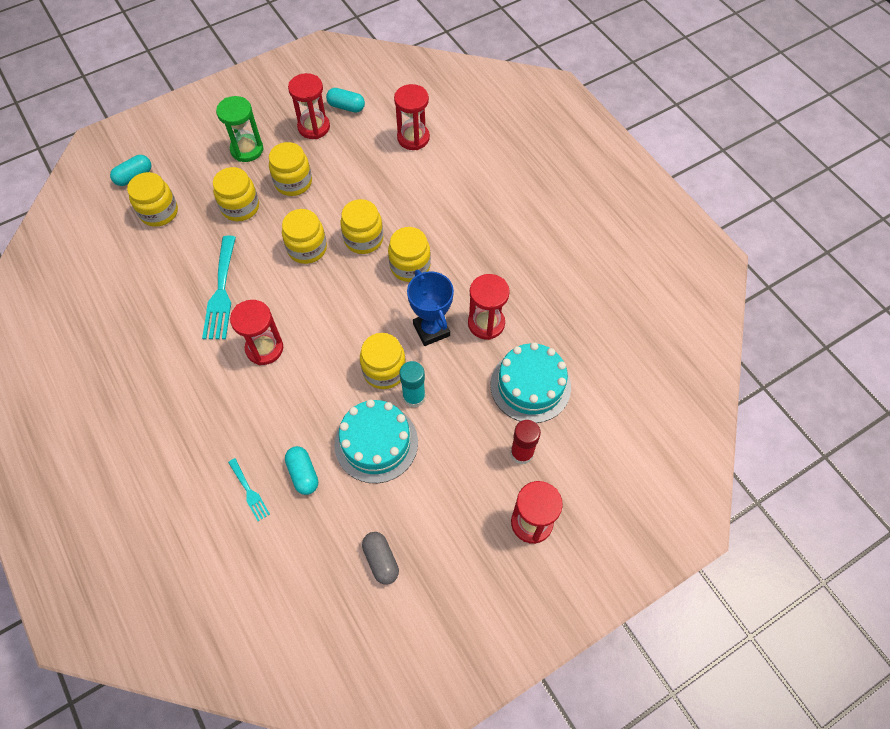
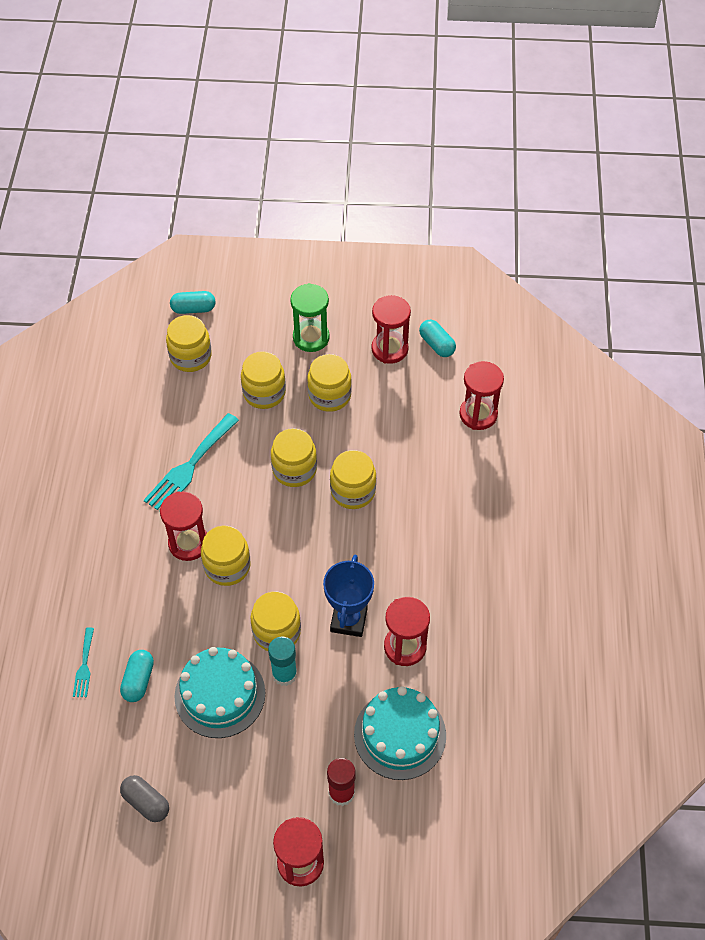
camera: 35 degrees right, 5 degrees down
(381, 560) = (146, 802): grey capsule -> grey capsule turned 60 degrees counterclockwise
(410, 266) = (376, 545): yellow jar -> yellow jar (227, 566)

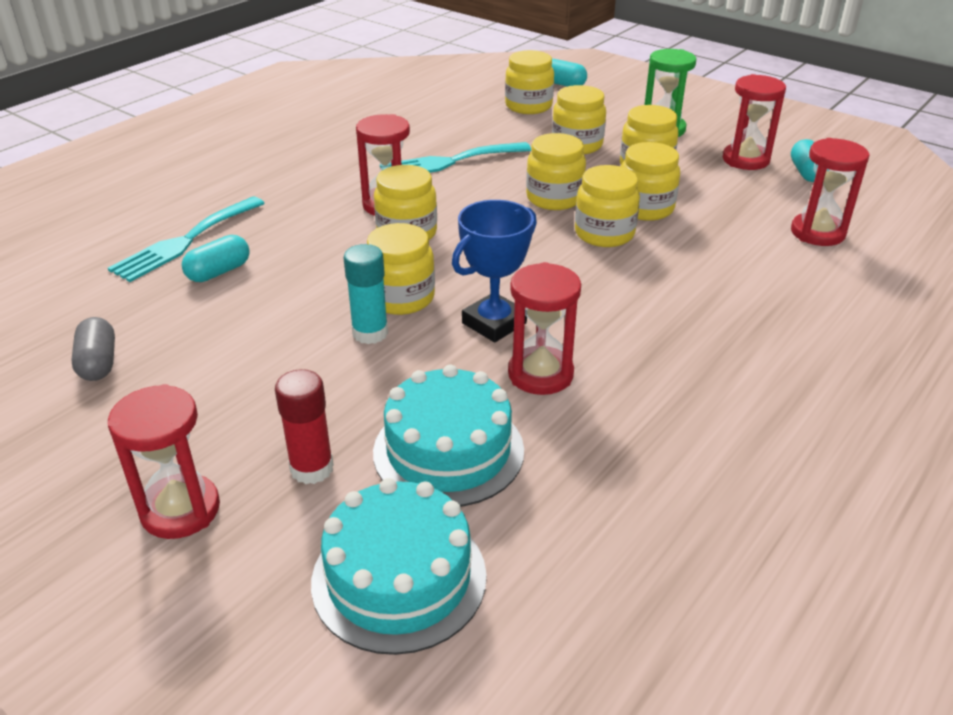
camera: 35 degrees right, 20 degrees down
(84, 666) = (185, 241): turquoise fork -> turquoise fork, size x1.91
(220, 694) = (282, 317): turquoise cake -> turquoise cake (399, 578)
(360, 447) = (645, 208): none -> yellow jar

